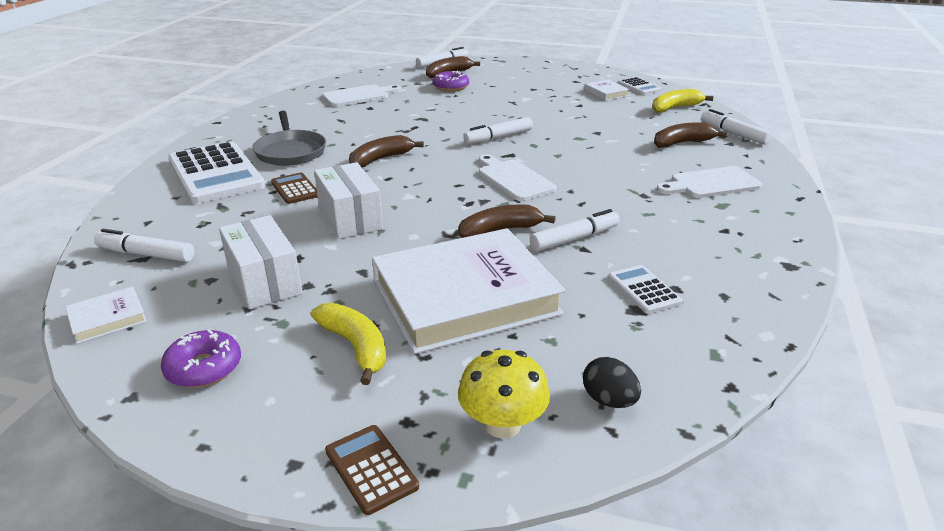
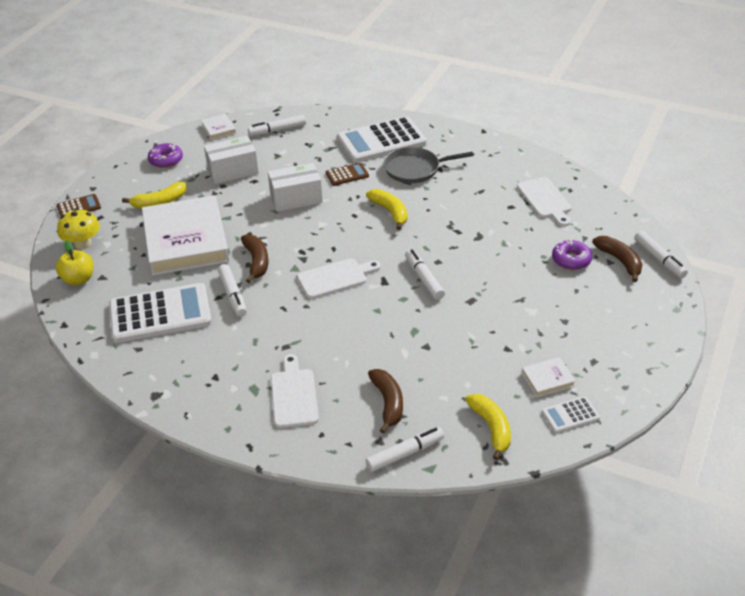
camera: 100 degrees right, 10 degrees up
(146, 254) = (277, 130): white marker -> white marker turned 135 degrees counterclockwise
(381, 159) = (390, 212): brown banana -> yellow banana
(609, 400) = (78, 279): black egg -> yellow apple
(644, 290) = (160, 314): white calculator -> white calculator, size x2.14

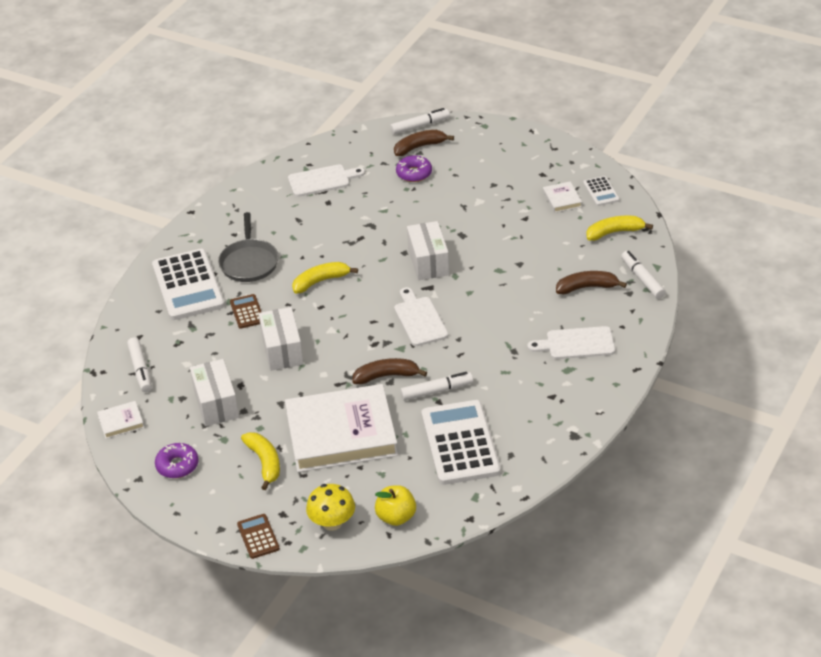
camera: 85 degrees left, 0 degrees up
(424, 279) = (428, 262): white marker -> white box

